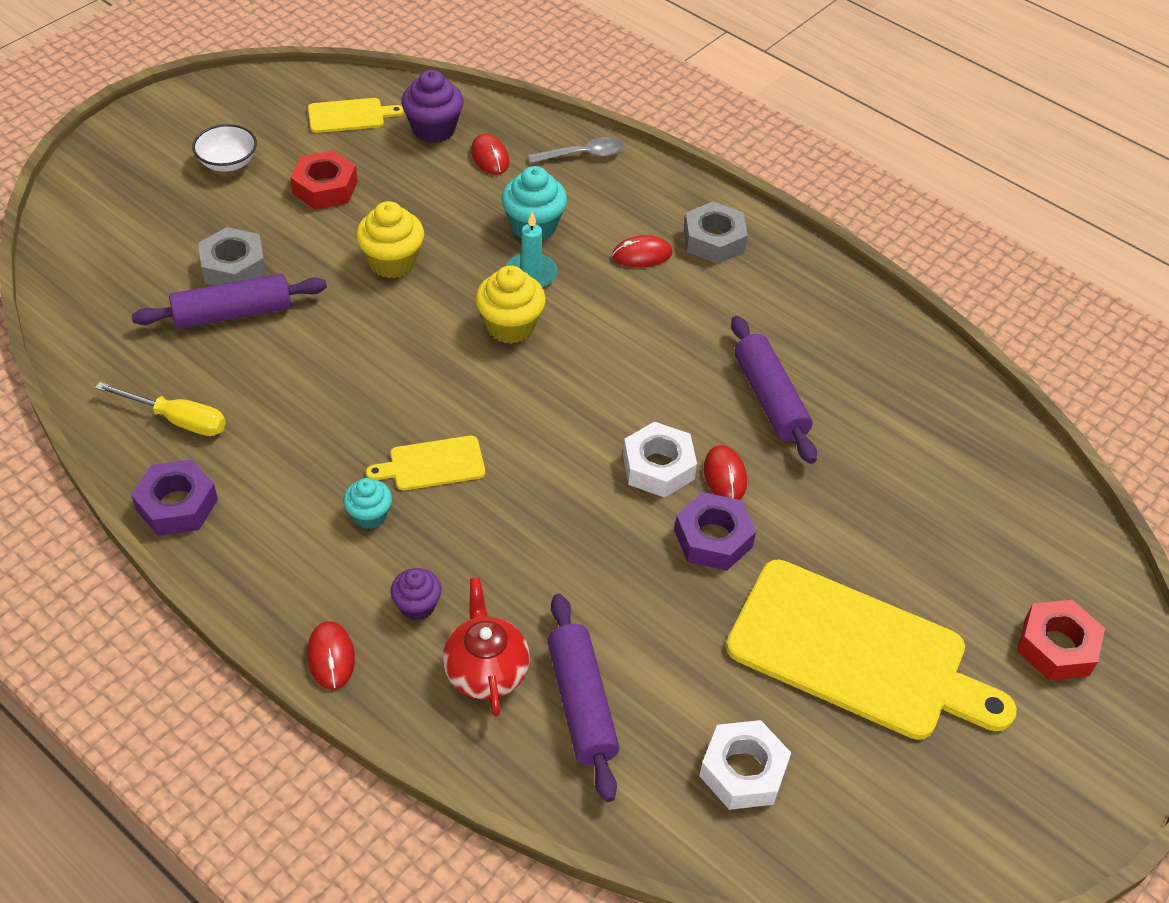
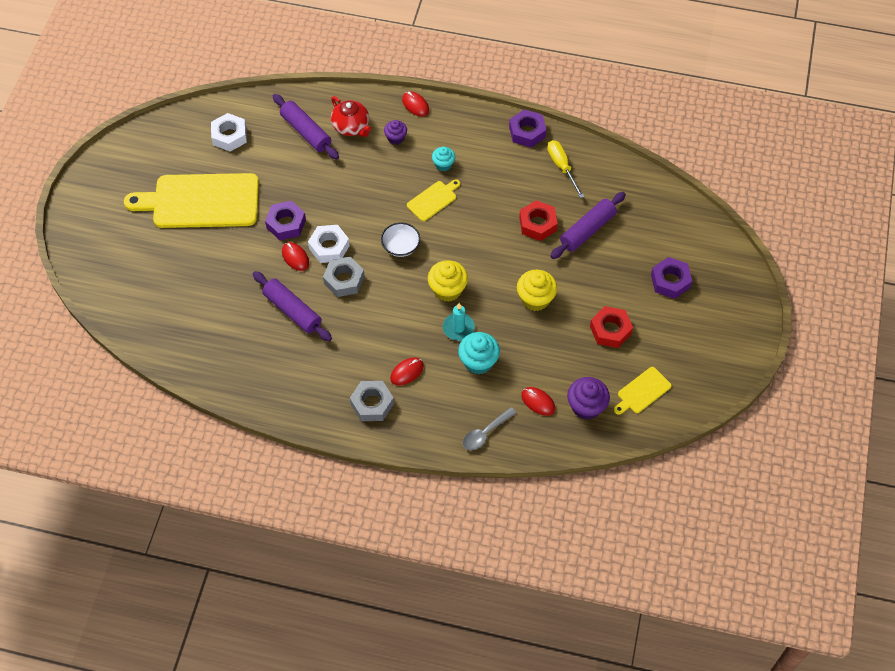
camera: 155 degrees right, 10 degrees up
(177, 420) = (562, 167): yellow screwdriver -> yellow screwdriver turned 75 degrees clockwise
(187, 205) = (670, 281): none -> purple nut
(228, 162) = (677, 320): white bowl -> white bowl (401, 246)
(234, 267) = (611, 256): grey nut -> grey nut (344, 280)
(1056, 647) = (112, 244): red nut -> red nut (537, 224)

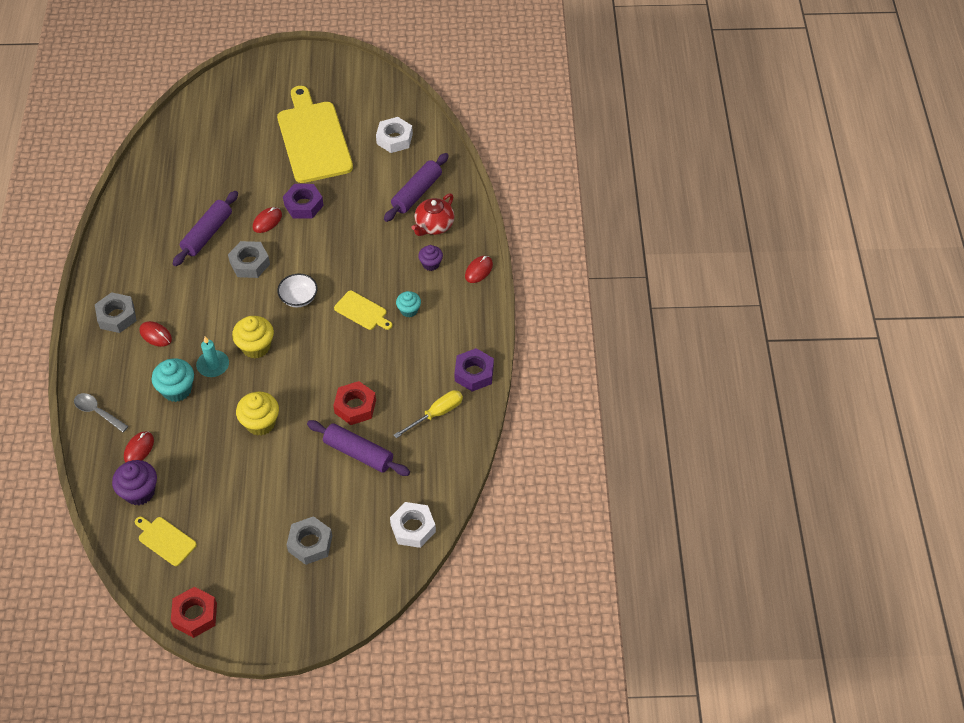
camera: 75 degrees right, 5 degrees down
(329, 247) = (285, 243): white nut -> white nut (413, 528)
(610, 330) = (235, 497): red nut -> red nut (195, 615)
(670, 281) = (310, 543): purple nut -> grey nut

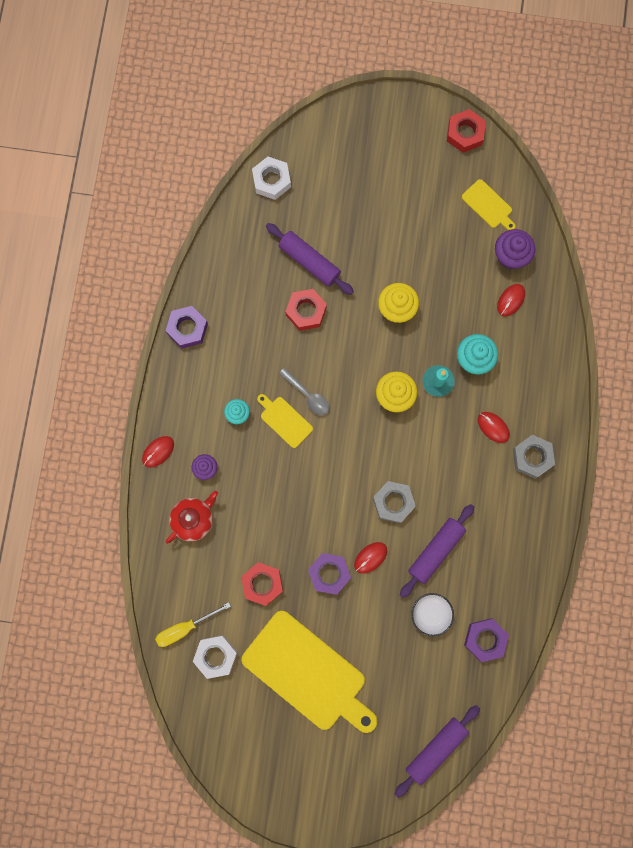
camera: 170 degrees left, 25 degrees up
(97, 412) = (550, 347): grey spoon -> grey spoon (307, 395)
(160, 180) = (485, 639): none -> purple nut
(299, 298) = (346, 448): white bowl -> white bowl (430, 614)
(310, 543) = (362, 181): grey nut -> none
(313, 139) = (308, 673): yellow cutting board -> yellow cutting board turned 45 degrees counterclockwise
(362, 190) = (262, 584): none -> red nut
(416, 193) = (204, 569): purple rolling pin -> purple rolling pin (436, 749)
(436, 414) = (231, 290): yellow screwdriver -> yellow screwdriver (185, 628)

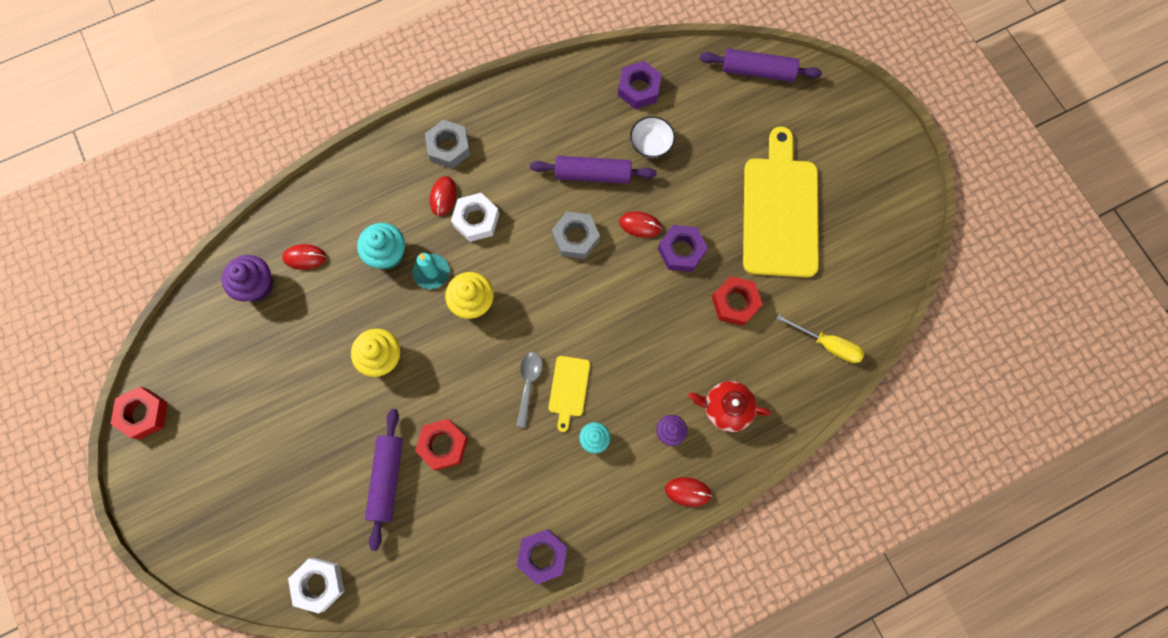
camera: 125 degrees left, 5 degrees down
(216, 656) = (829, 299): white nut -> white nut (476, 220)
(488, 205) = (214, 340): yellow cutting board -> none

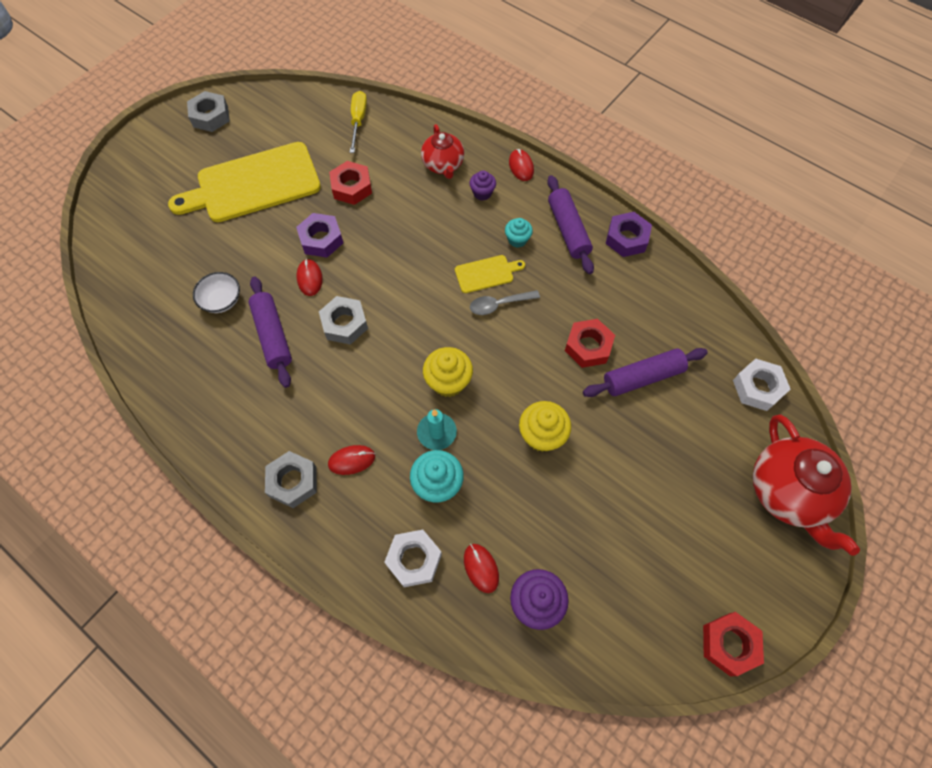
camera: 115 degrees left, 10 degrees down
(217, 544) = (788, 492): none -> red teapot
(476, 220) = (364, 417): white nut -> white nut (414, 560)
(639, 89) = (162, 333): purple nut -> none
(758, 71) = (112, 244): purple rolling pin -> purple rolling pin (568, 230)
(893, 198) = (210, 116): none -> grey nut

